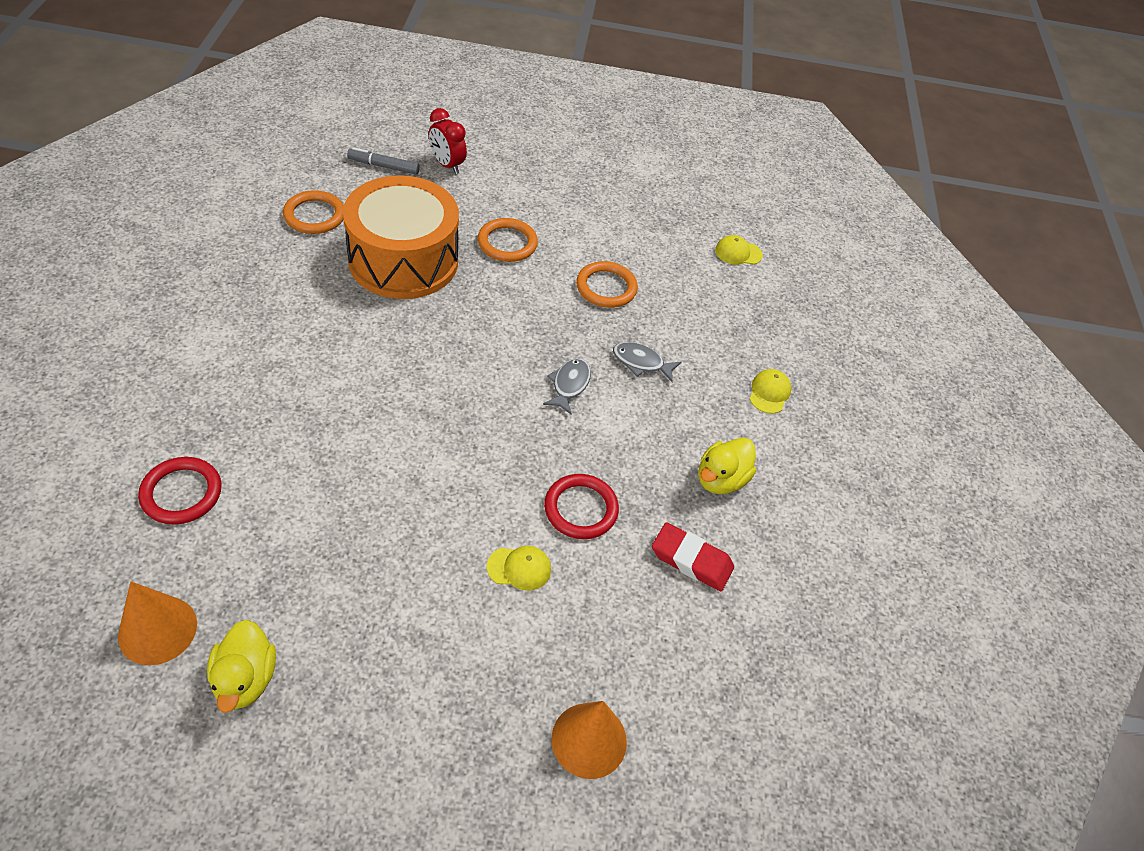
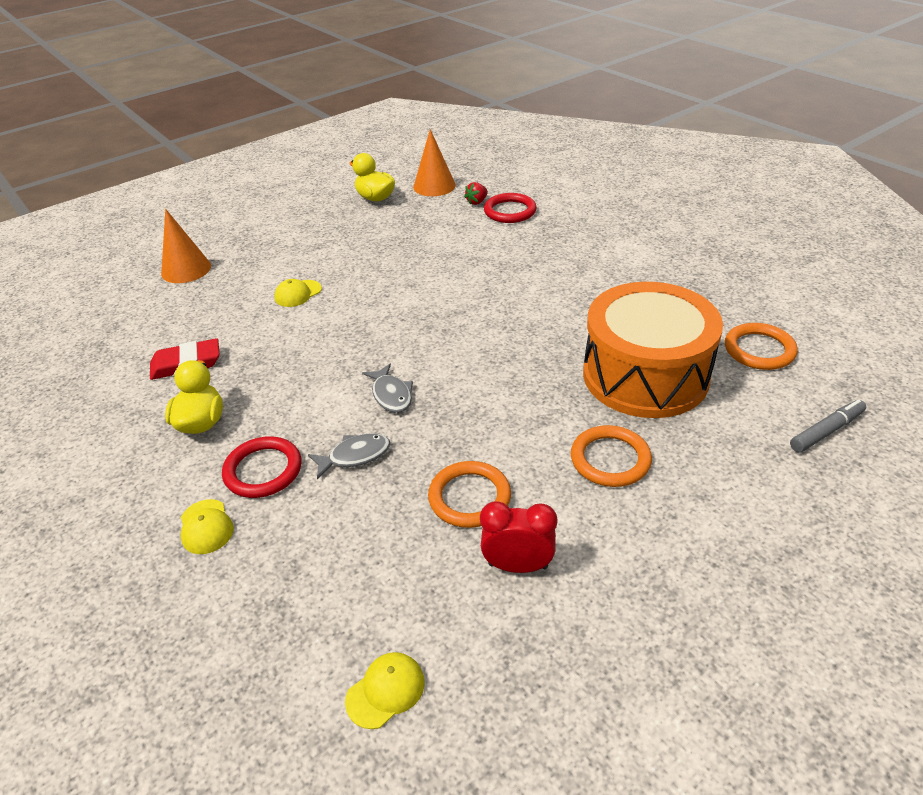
camera: 145 degrees right, 10 degrees down
(177, 544) = (477, 202): none -> red strawberry
(447, 165) = (800, 486): red clock -> red clock (518, 565)
(581, 509) = (292, 338): red ring -> red ring (263, 470)

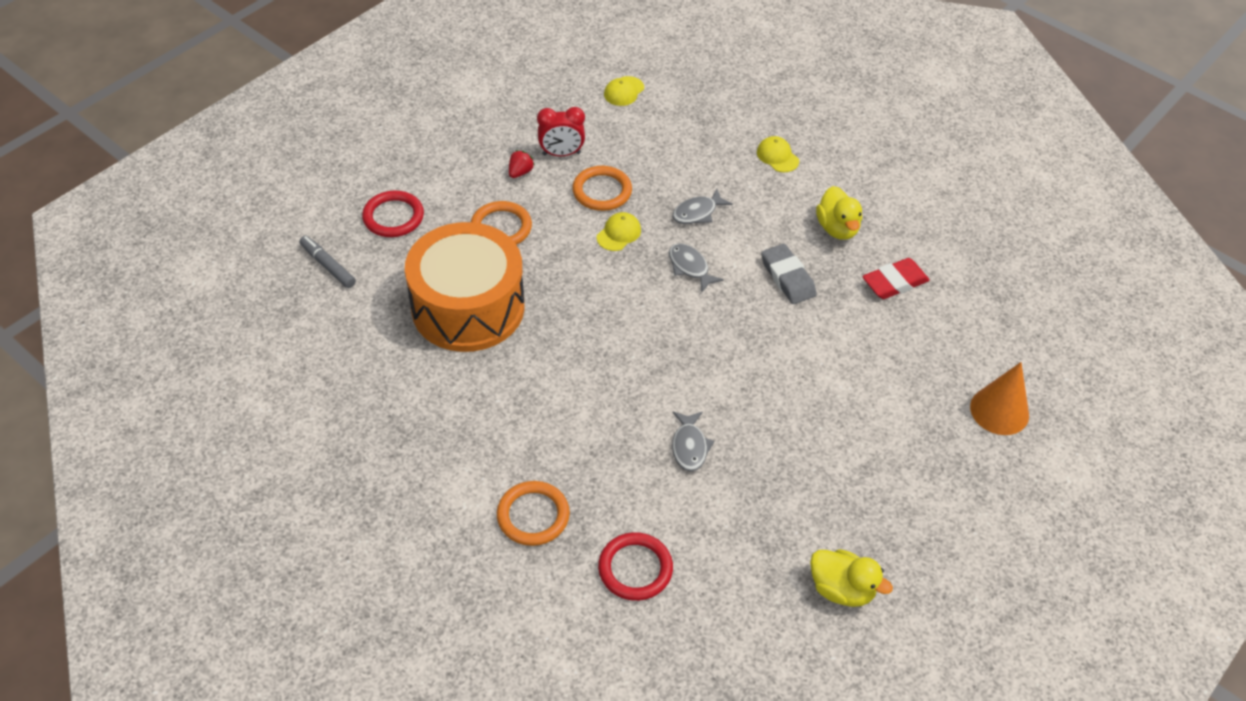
camera: 165 degrees right, 10 degrees up
(263, 470) = (762, 196): red ring -> red ring (393, 217)
(292, 376) = (787, 278): none -> grey eraser
(298, 293) = (842, 382): yellow cap -> yellow cap (619, 233)
(434, 186) = (764, 631): orange cone -> none
(448, 264) = (689, 446): none -> grey fish
(477, 202) = (687, 590): red strawberry -> red strawberry (520, 172)
(759, 350) = (357, 346): orange ring -> orange ring (533, 515)
(826, 431) = (328, 266): grey marker -> grey marker turned 90 degrees clockwise

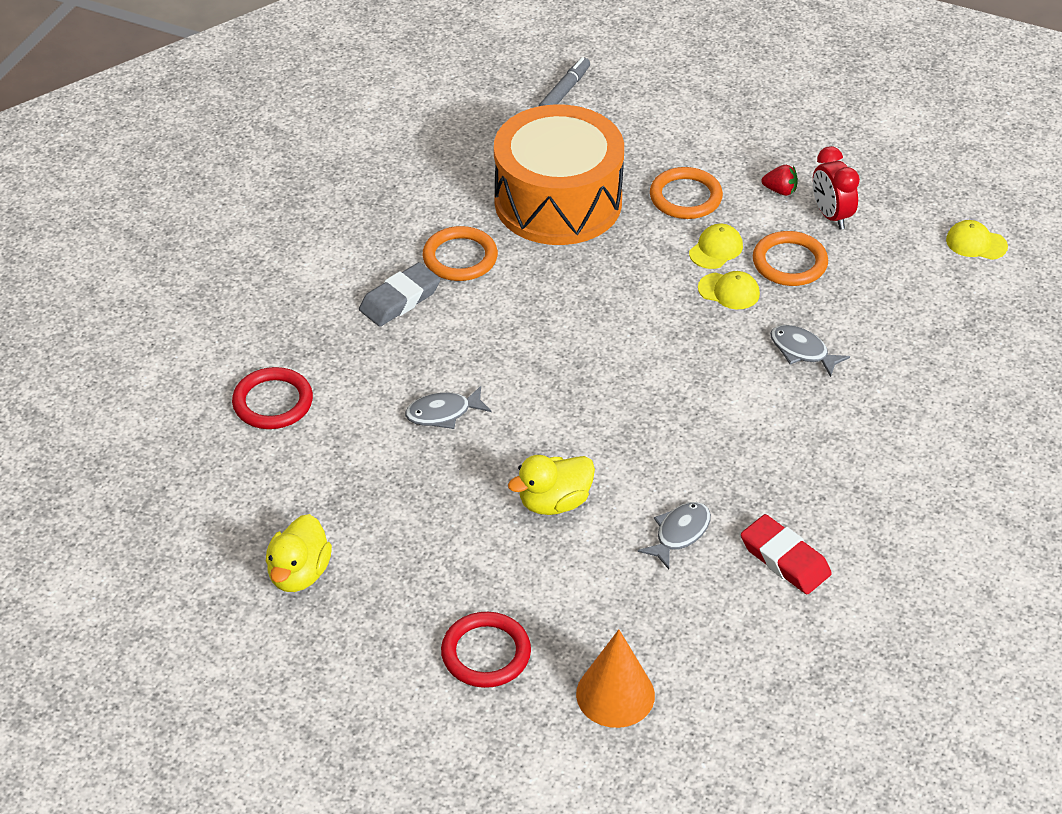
camera: 75 degrees right, 5 degrees down
(393, 217) = (656, 116): red ring -> red ring (486, 653)
(533, 515) = (311, 314): orange ring -> orange ring (460, 258)
(690, 267) = (708, 362): grey fish -> grey fish (679, 534)
(777, 156) = (949, 407): yellow cap -> yellow cap (716, 249)
(787, 278) = (737, 453): grey eraser -> grey eraser (400, 299)
(837, 228) = (851, 487): yellow duck -> yellow duck (554, 502)

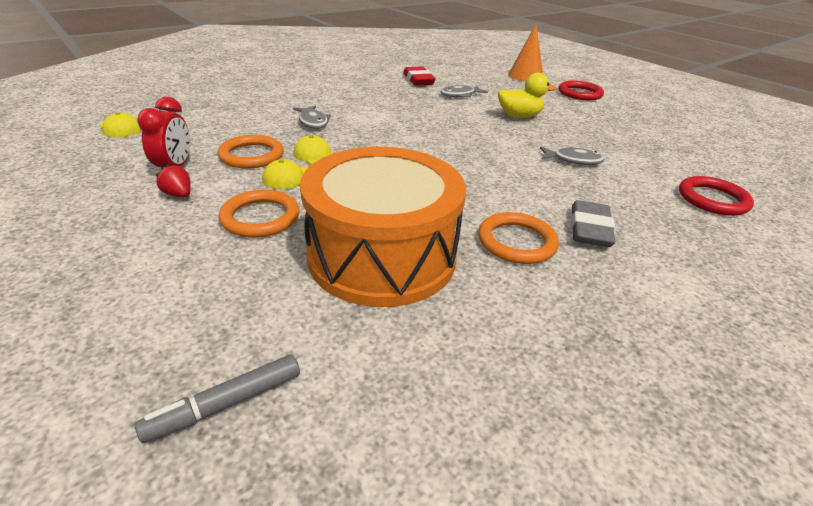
camera: 155 degrees left, 10 degrees down
(299, 573) = (681, 131): yellow duck -> none
(400, 299) = (589, 229): grey eraser -> grey eraser turned 60 degrees counterclockwise

